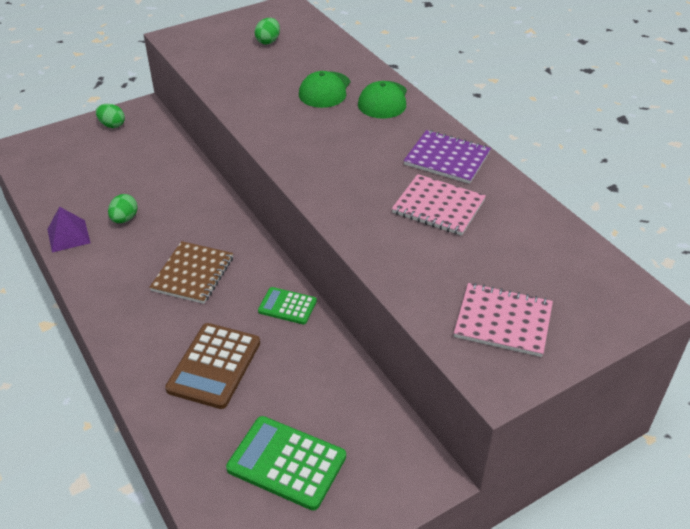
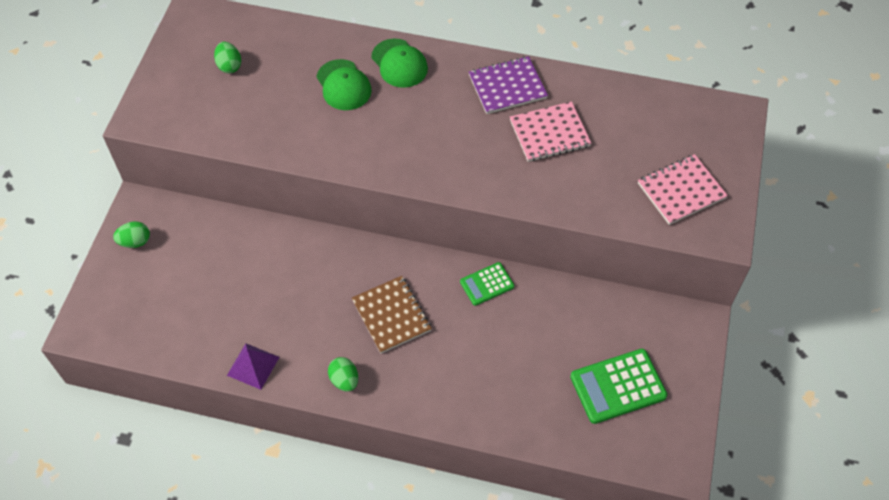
camera: 45 degrees left, 15 degrees up
(124, 219) = (276, 316): green egg -> green egg (344, 380)
(214, 366) = (497, 367): brown calculator -> none

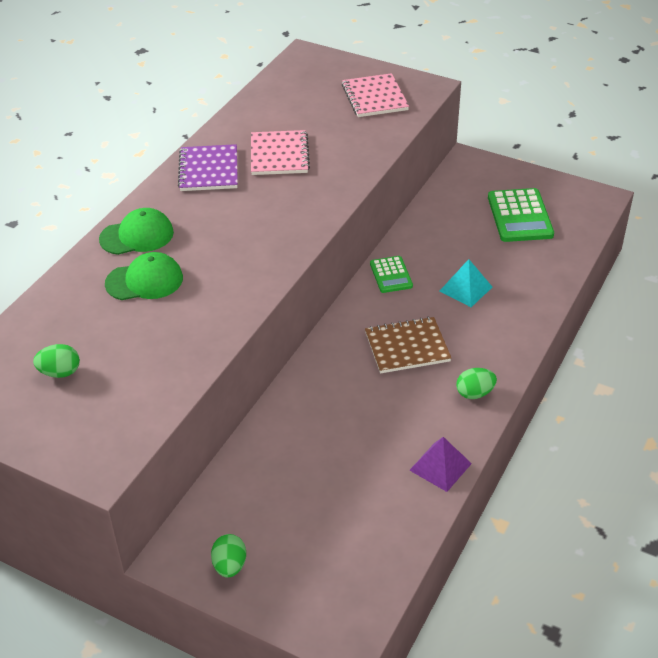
camera: 75 degrees left, 15 degrees down
(485, 351) = (465, 289): none -> turquoise pyramid

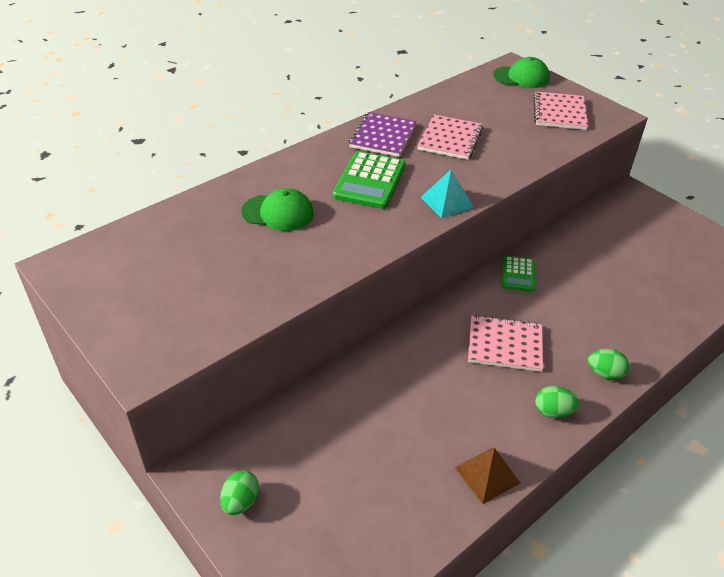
camera: 20 degrees right, 0 degrees up
(60, 372) = (162, 270): green egg -> green egg (604, 373)
(137, 236) = (293, 174): green cap -> green cap (521, 77)
(407, 347) = (505, 345): brown notebook -> pink notebook
(440, 466) = (487, 475): purple pyramid -> brown pyramid
(465, 289) = (585, 307): turquoise pyramid -> turquoise pyramid (447, 202)
(520, 216) = (665, 255): green calculator -> green calculator (370, 181)

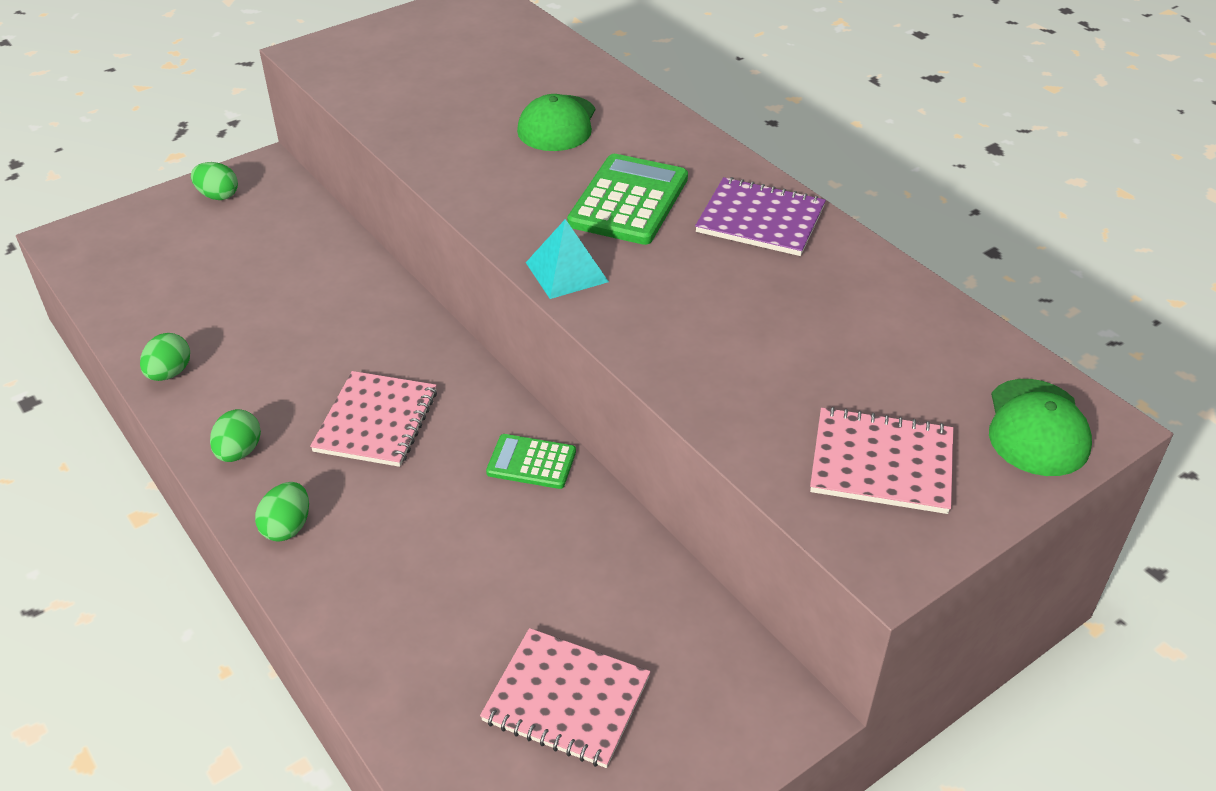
camera: 95 degrees right, 0 degrees up
(370, 181) = (628, 201): green calculator -> green calculator turned 90 degrees clockwise
(450, 139) = (758, 294): pink notebook -> pink notebook (566, 699)
(487, 475) = (170, 373): brown pyramid -> green egg

